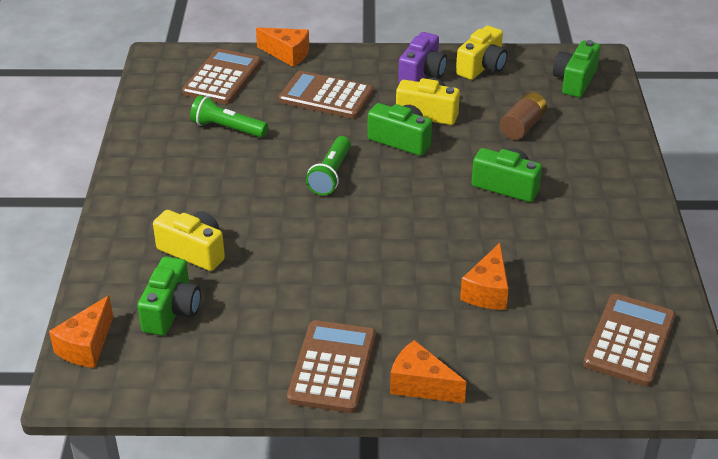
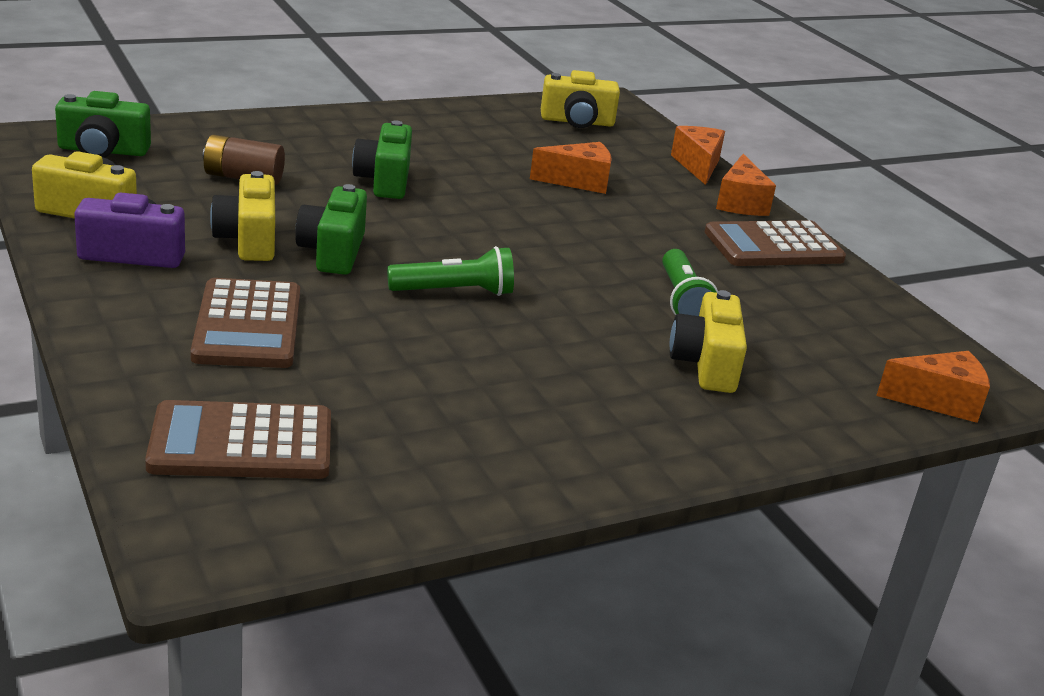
camera: 120 degrees left, 10 degrees down
(171, 311) = (818, 355): green camera -> none
(227, 128) = (404, 400): green flashlight -> green flashlight (682, 301)
(287, 54) = (117, 387): orange cheese -> orange cheese (698, 165)
(629, 340) = (577, 121): brown calculator -> yellow camera

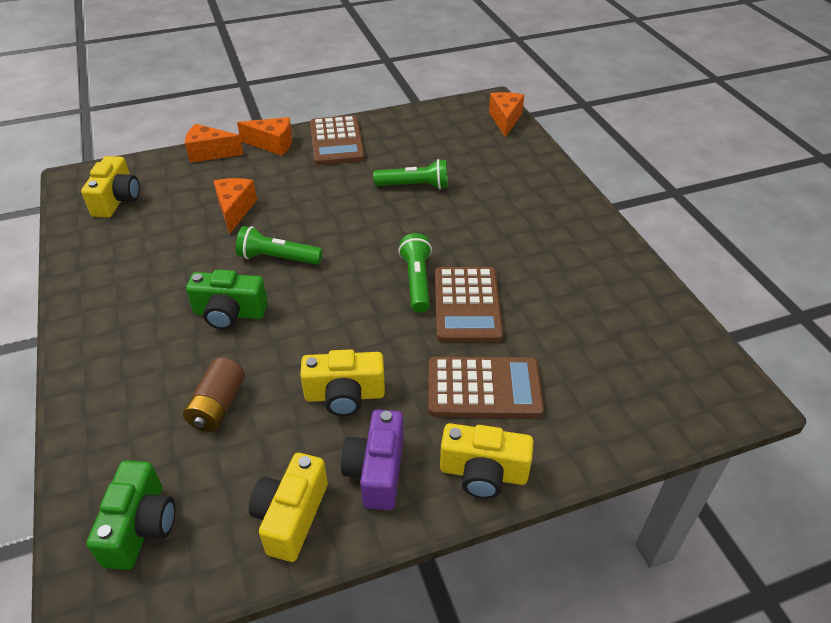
camera: 80 degrees left, 15 degrees up
(241, 443) = (631, 383): brown calculator -> brown calculator (467, 305)
(333, 252) = (362, 343): green camera -> none
(487, 206) = (278, 258): none -> green flashlight
(706, 364) = (487, 187): yellow camera -> yellow camera (483, 473)

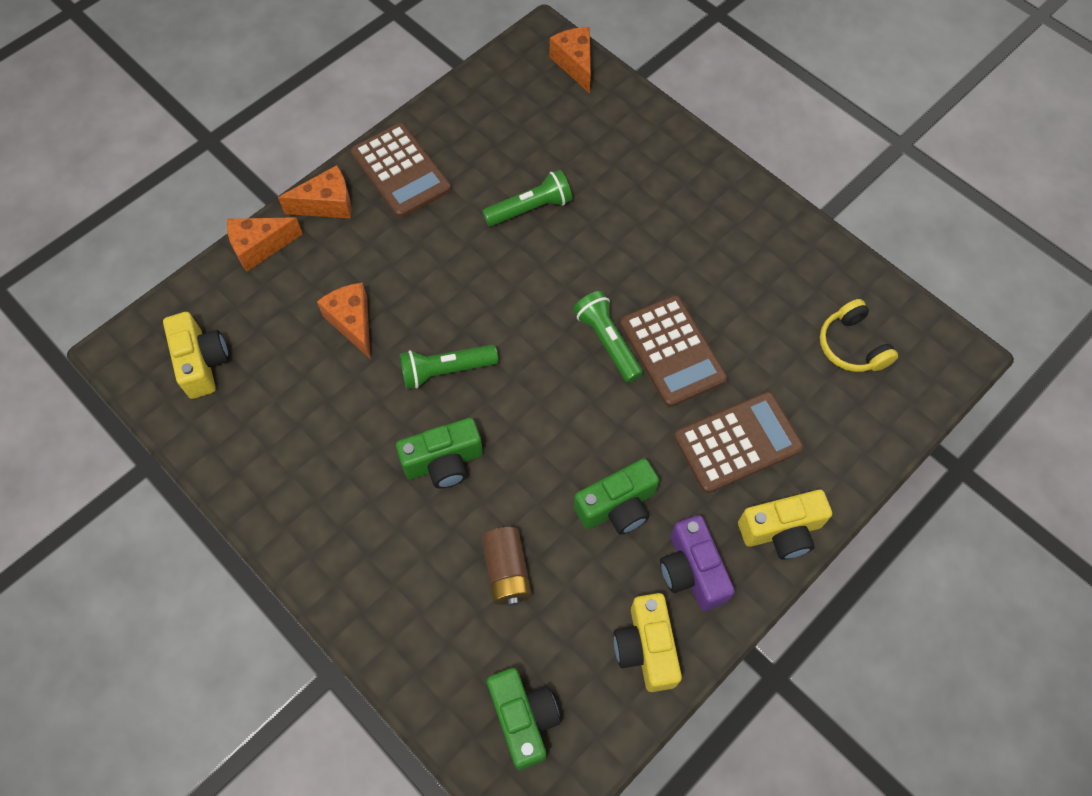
camera: 25 degrees left, 20 degrees up
(345, 395) = (617, 506): yellow camera -> green camera
(636, 354) = (852, 346): none -> yellow headphones

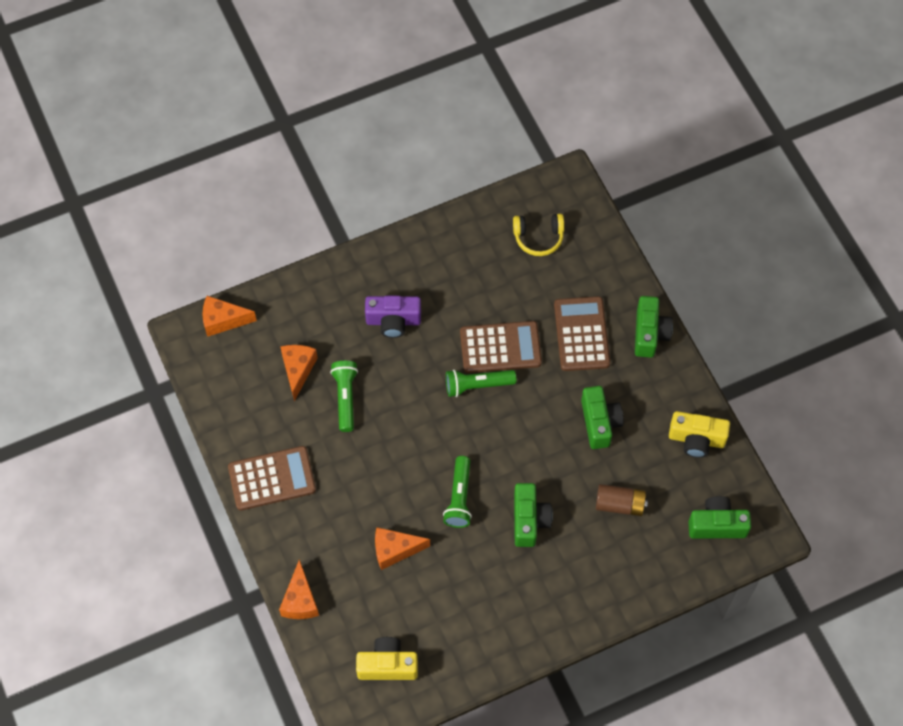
camera: 70 degrees left, 0 degrees up
(327, 204) = (280, 541): orange cheese -> orange cheese (298, 370)
(692, 571) = (657, 395): purple camera -> purple camera (393, 321)
(781, 531) = (649, 333): yellow camera -> green camera

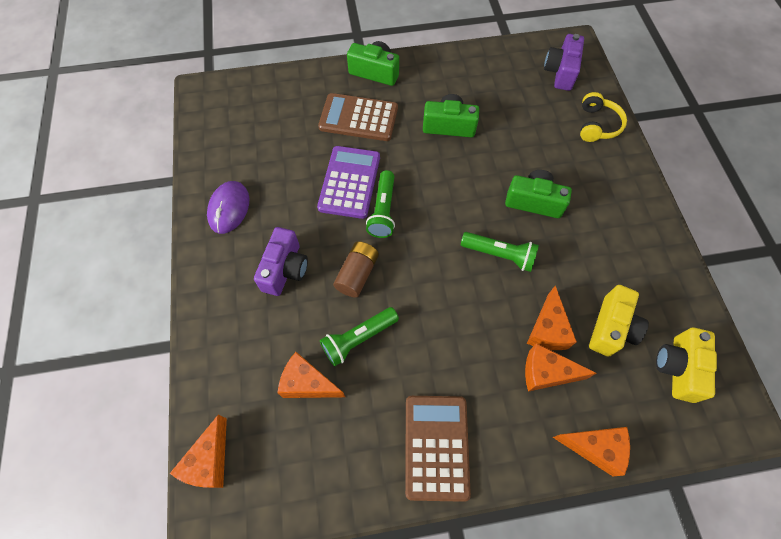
camera: 75 degrees left, 0 degrees up
(345, 398) = (358, 339): green flashlight -> green flashlight turned 45 degrees counterclockwise
(354, 554) = (546, 373): none -> orange cheese
(441, 255) = (229, 208): none -> purple mouse
(500, 347) = (349, 182): brown calculator -> purple calculator
(538, 237) = (248, 126): yellow headphones -> yellow headphones (597, 125)
(620, 504) = (531, 130): brown battery -> brown battery (357, 274)
(696, 439) = (481, 66): yellow camera -> yellow camera (611, 328)
(717, 525) = (560, 72): green camera -> purple camera

